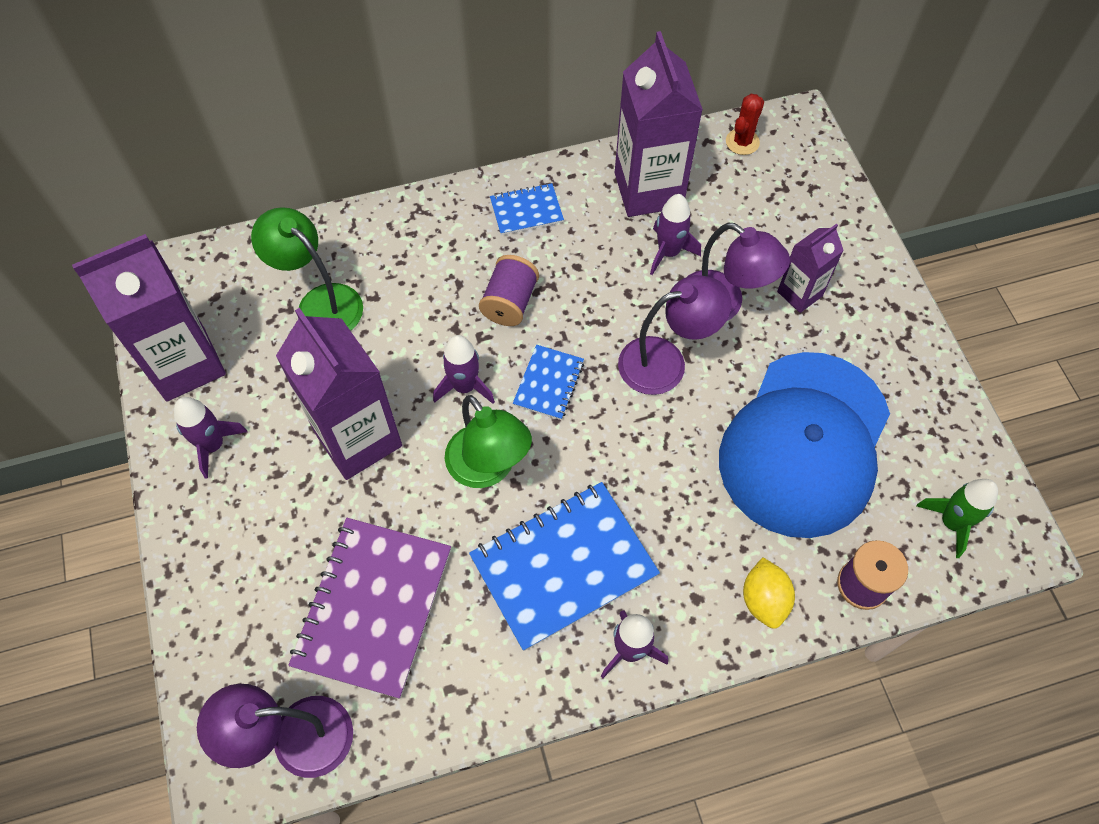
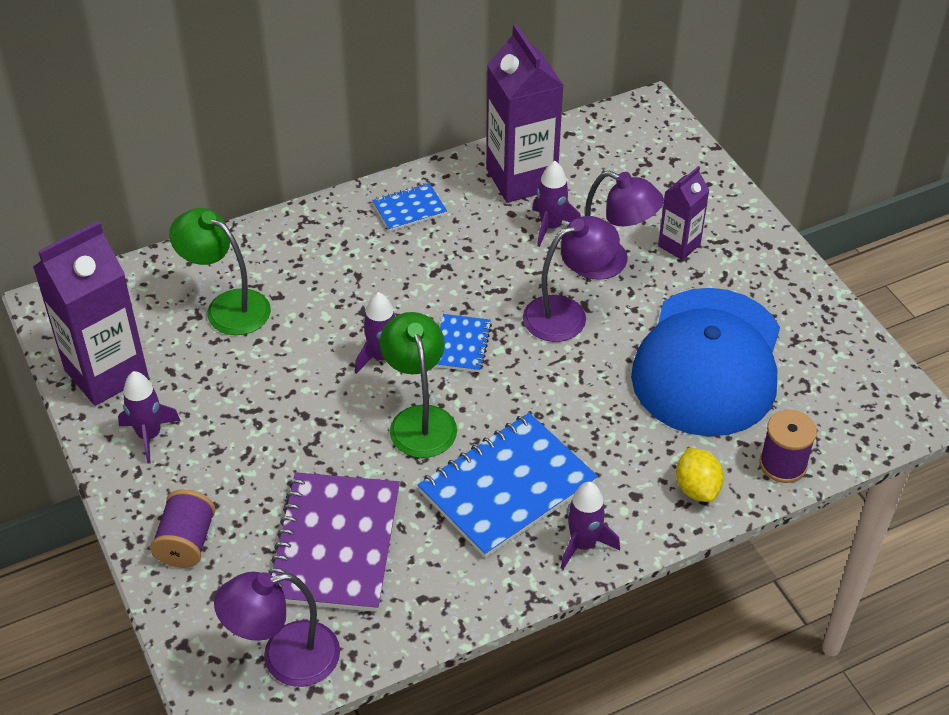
camera: 10 degrees left, 15 degrees down
(358, 439) = (289, 412): purple carton -> none
(488, 468) = (419, 420): green lamp -> green lamp turned 150 degrees counterclockwise
(509, 302) = (410, 285): purple spool -> purple spool (186, 542)
(742, 142) = (600, 130): red cactus -> none
(951, 522) = (852, 406): green rocket -> none

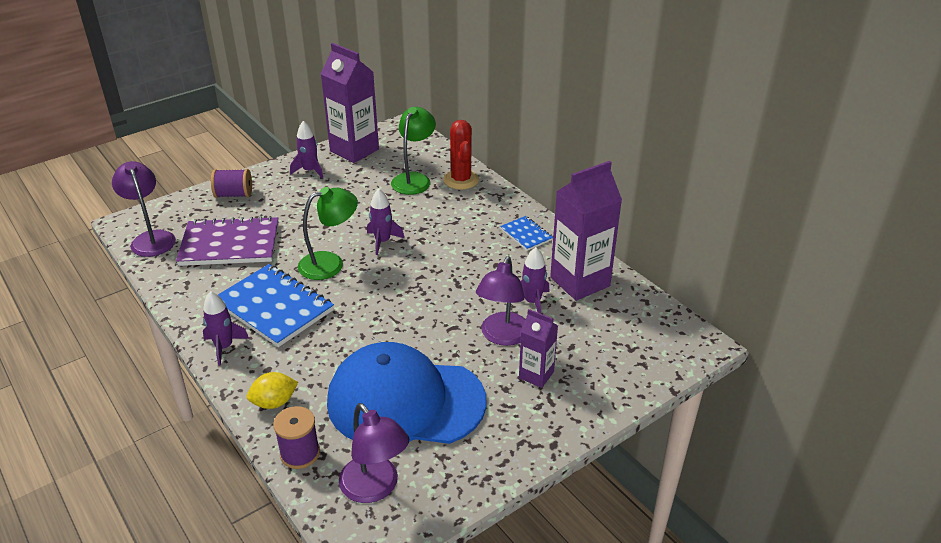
camera: 80 degrees right, 10 degrees down
(249, 255) = (461, 180): none -> red cactus
(461, 345) = (400, 273): blue notebook -> none
(567, 314) = (441, 319): purple lamp -> purple lamp (375, 488)

